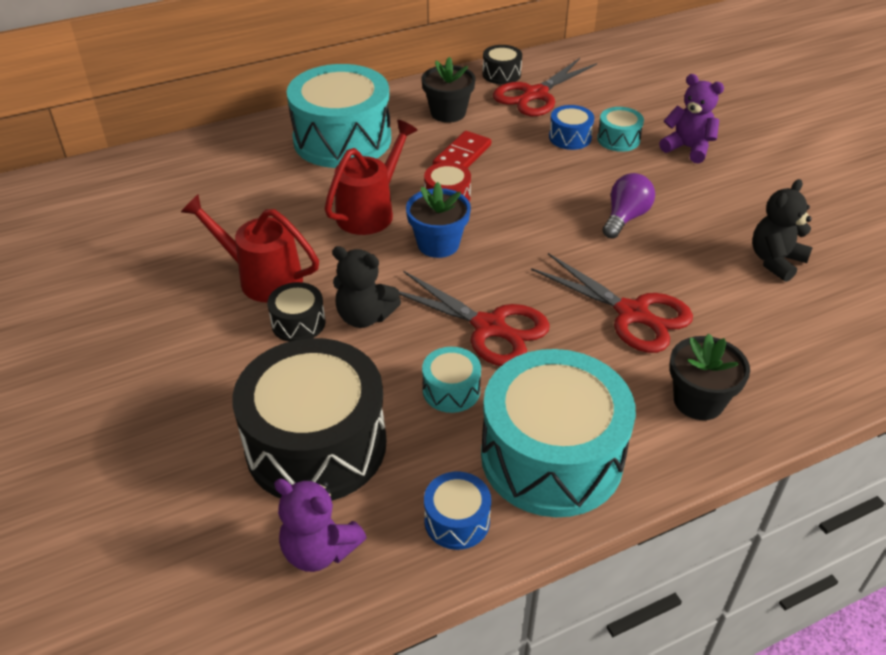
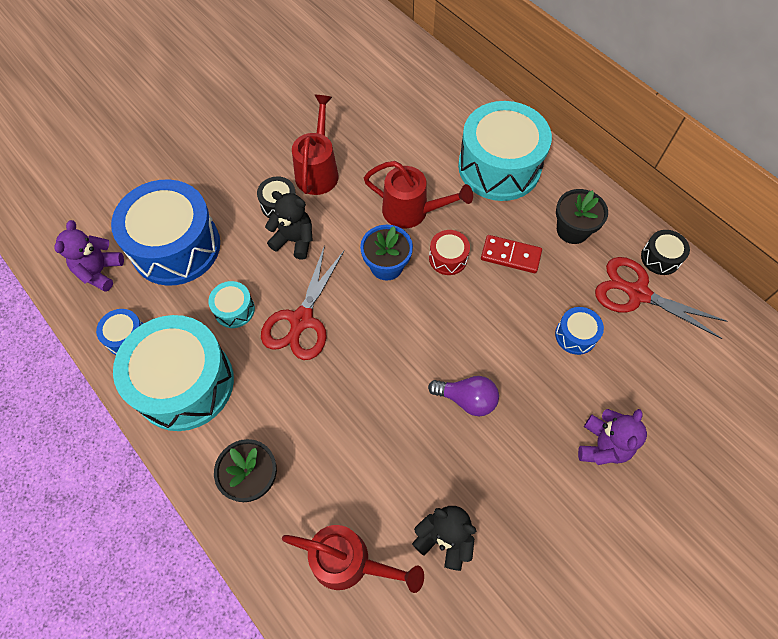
camera: 75 degrees right, 20 degrees up
(316, 445) = (176, 247): black drum -> blue drum
(364, 316) = (294, 240): black teddy bear -> black teddy bear turned 105 degrees clockwise
(618, 139) = (590, 378): turquoise drum -> none
(632, 313) = (341, 419): red scissors -> none
(801, 333) = (349, 562): none -> red watering can

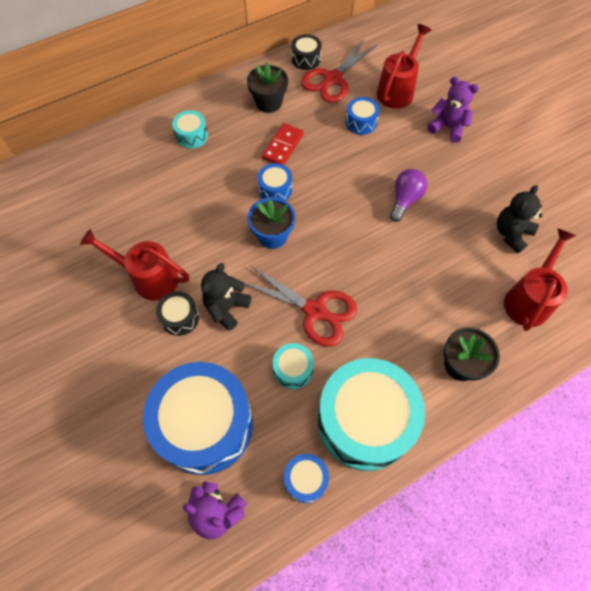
camera: 80 degrees left, 0 degrees up
(412, 212) = (220, 207): red watering can -> red watering can (398, 90)
(448, 258) = (275, 189): red drum -> blue drum
(499, 167) = (192, 136): turquoise drum -> turquoise drum, size x0.44

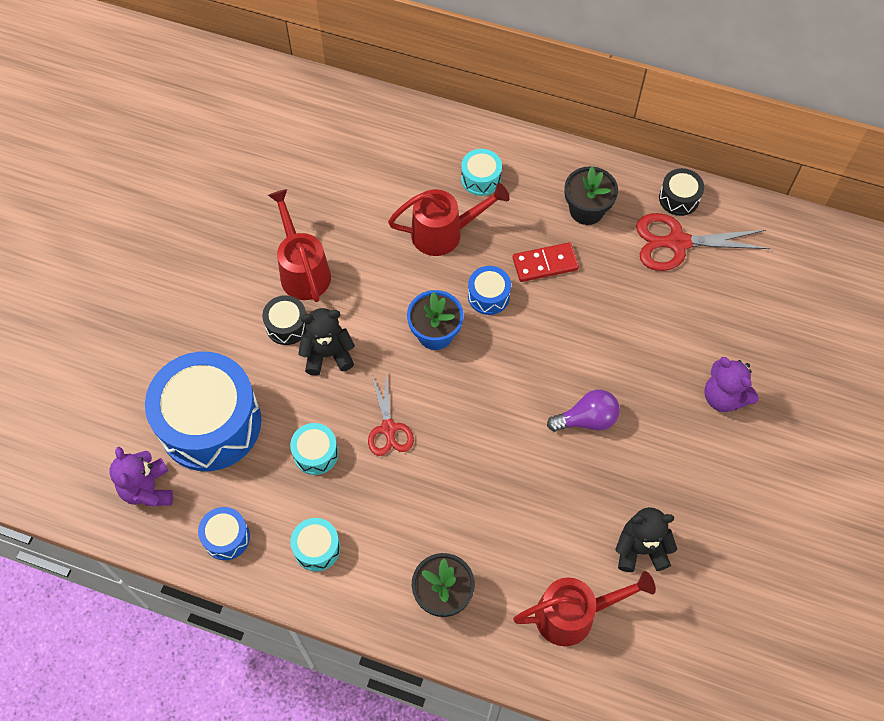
camera: 50 degrees right, 0 degrees up
(315, 311) = (388, 428): red scissors -> red scissors, size x0.64
(361, 122) = (646, 310): blue drum -> none
(365, 421) = (317, 548): turquoise drum -> turquoise drum, size x0.44
(398, 90) = (727, 313): red watering can -> red watering can (444, 233)
(447, 127) = (724, 397): purple teddy bear -> purple teddy bear turned 150 degrees clockwise

